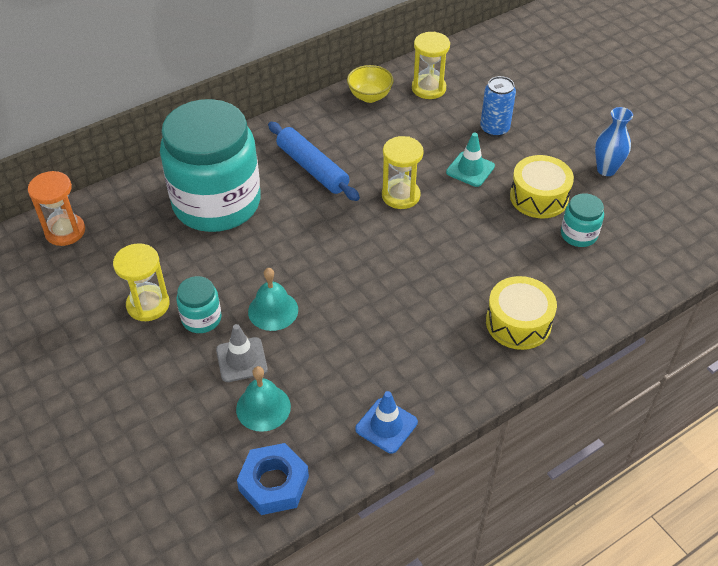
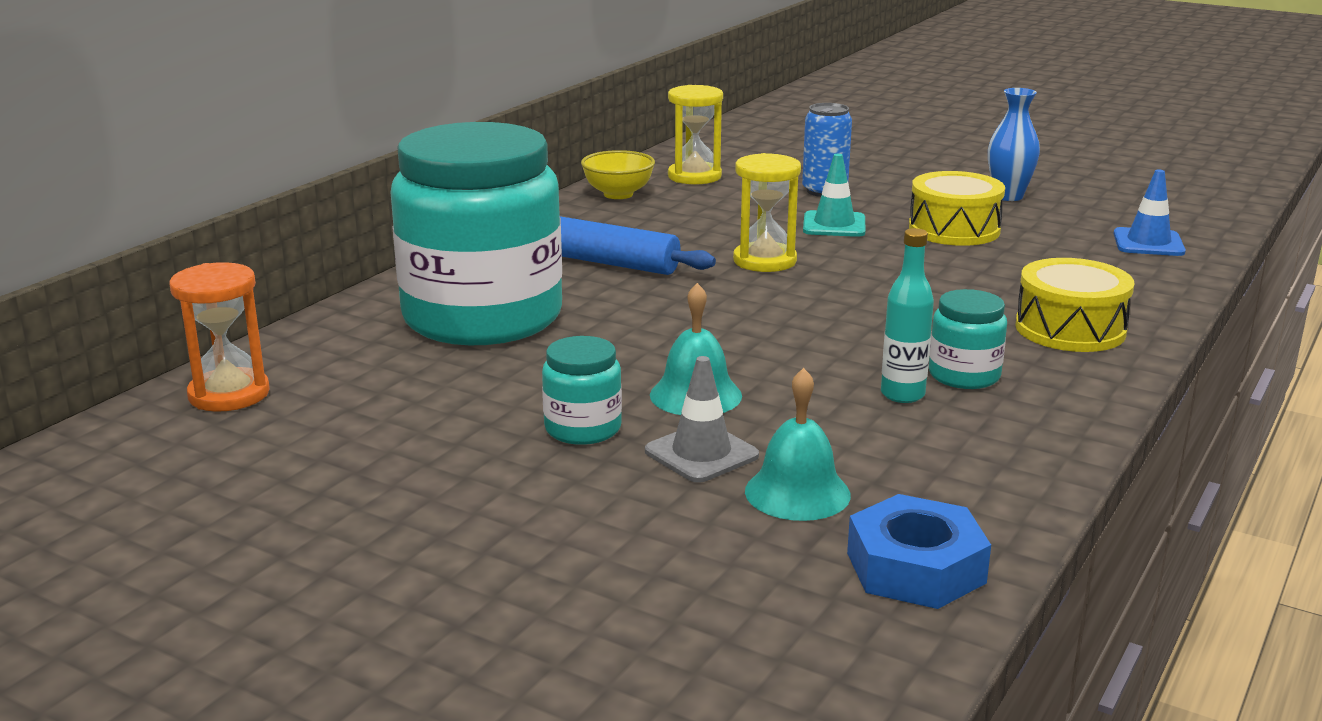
camera: 25 degrees left, 25 degrees down
(148, 305) = (469, 435): yellow hourglass -> none
(376, 349) = (902, 395): none -> turquoise bottle
(386, 426) = (1015, 461): blue traffic cone -> blue traffic cone (1148, 243)
(578, 234) = (1045, 247): turquoise jar -> turquoise jar (964, 375)

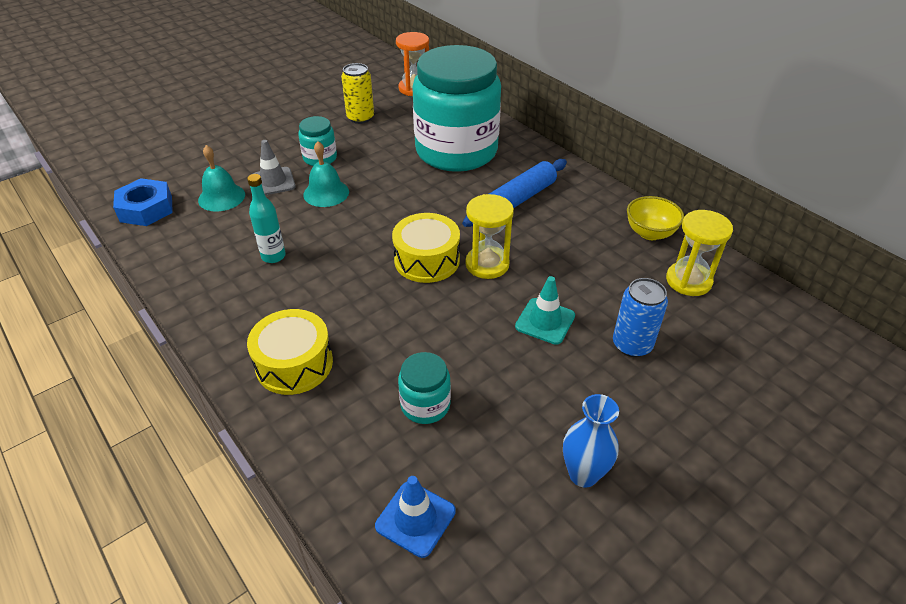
camera: 110 degrees right, 20 degrees up
(391, 424) = (360, 118): none -> yellow can
(954, 229) = (507, 389): yellow drum -> yellow drum (427, 260)
(964, 375) = (274, 287): turquoise jar -> turquoise jar (425, 405)

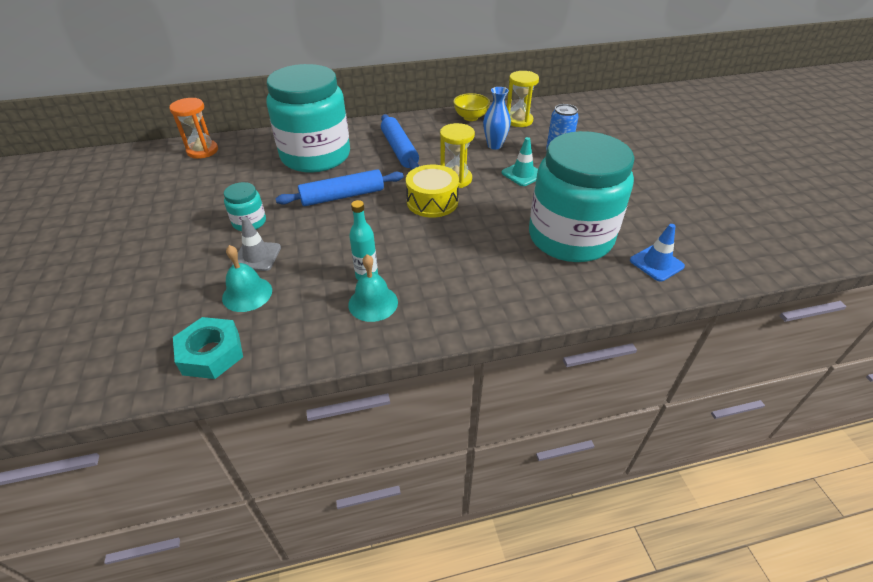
camera: 65 degrees left, 0 degrees up
(146, 209) = (211, 353): blue nut -> turquoise nut
(294, 364) = (502, 288): yellow drum -> none
(326, 193) = (305, 230): turquoise bell -> turquoise bell (373, 303)
(360, 118) = (212, 187): yellow can -> none
(395, 194) = (342, 196): none -> blue rolling pin
(425, 405) = (570, 237): turquoise jar -> turquoise jar, size x2.45
(583, 474) = (642, 197): blue vase -> blue vase (494, 145)

